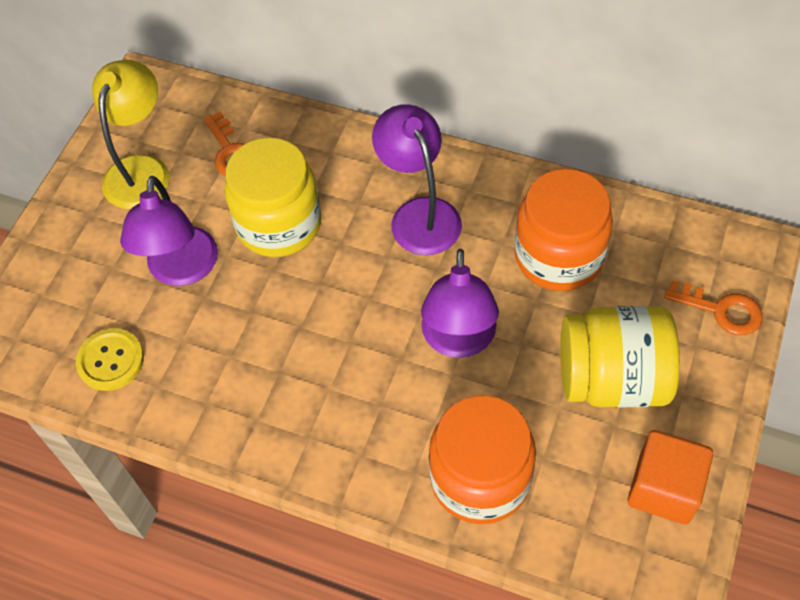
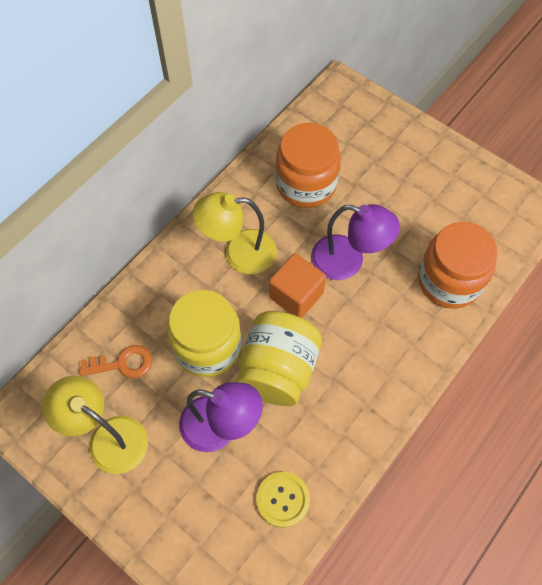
camera: 75 degrees left, 5 degrees up
(419, 214) = (239, 253): purple lamp -> yellow lamp
(612, 378) = (403, 188): yellow jar -> yellow jar (278, 370)
(664, 488) = (481, 189): orange cube -> orange cube (296, 295)
(721, 310) = (376, 118): orange key -> none

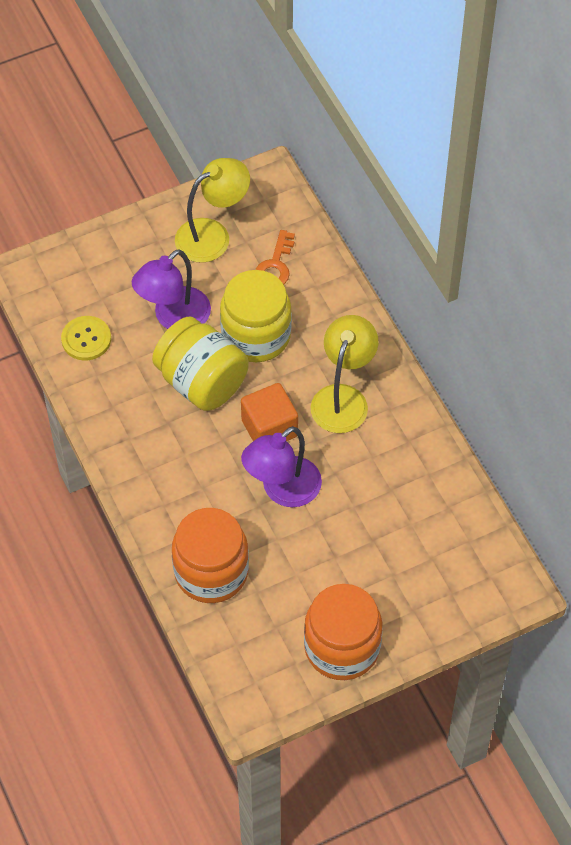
camera: 115 degrees right, 5 degrees down
(306, 184) = (395, 492): orange jar -> orange jar (342, 647)

